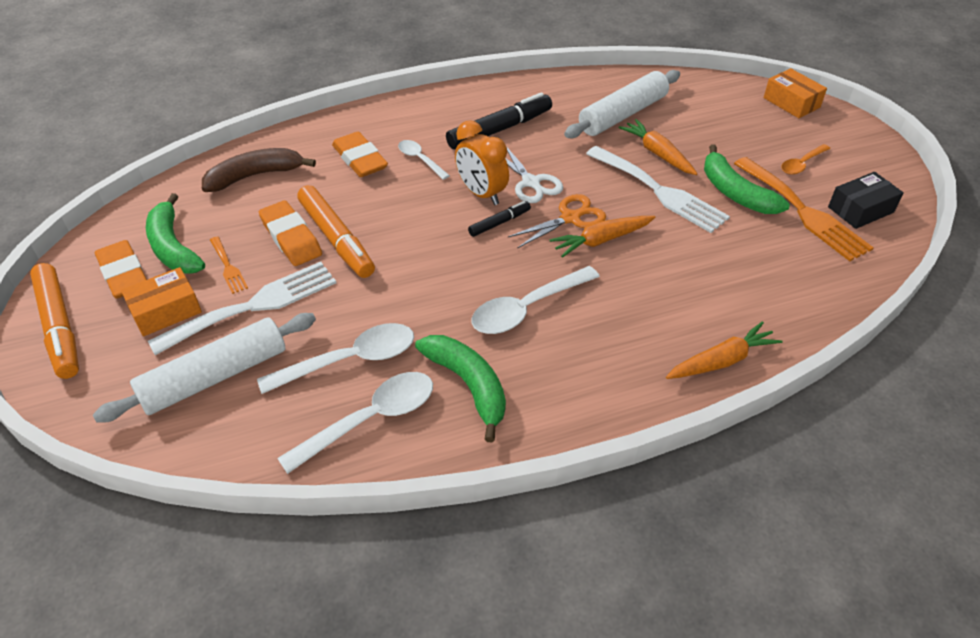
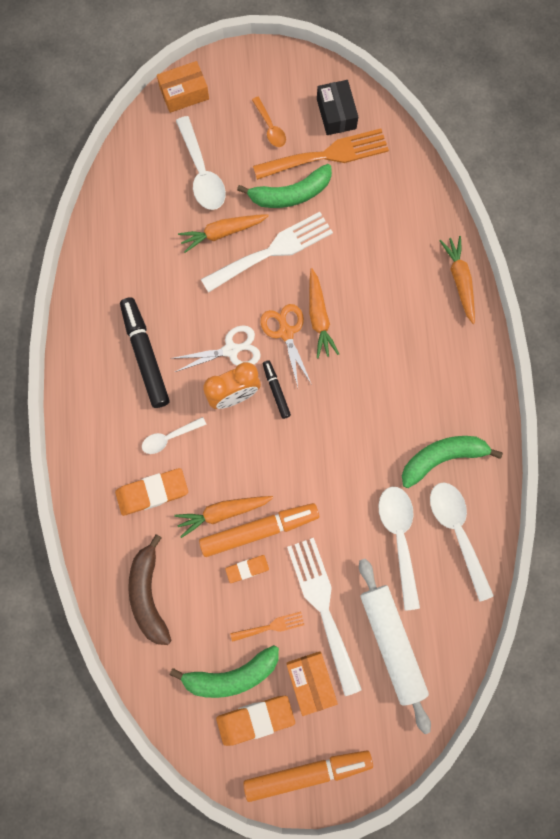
camera: 75 degrees left, 30 degrees up
(291, 237) = (247, 569): orange eraser -> orange eraser, size x0.57
(350, 209) = (223, 512): none -> orange carrot
(527, 308) = (378, 396): white spoon -> white spoon (201, 172)
(623, 115) = (157, 240): white rolling pin -> none

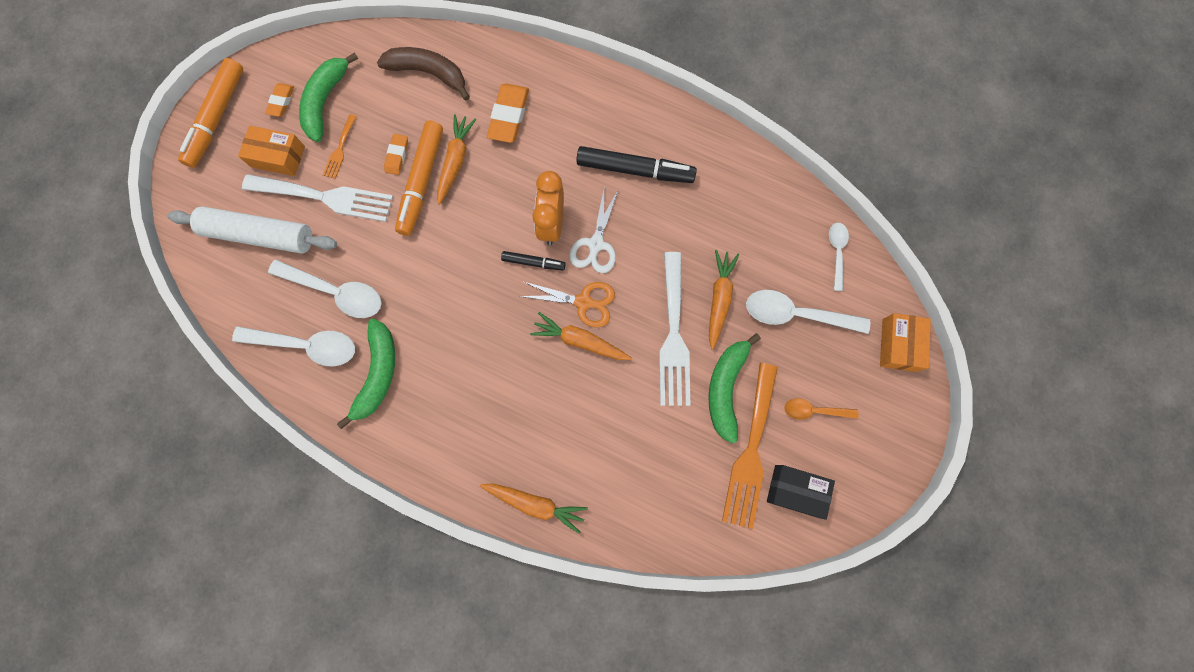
camera: 120 degrees right, 0 degrees up
(169, 437) = (547, 152): white spoon -> white spoon (836, 253)
(255, 719) = (281, 101): orange eraser -> orange eraser, size x0.57

